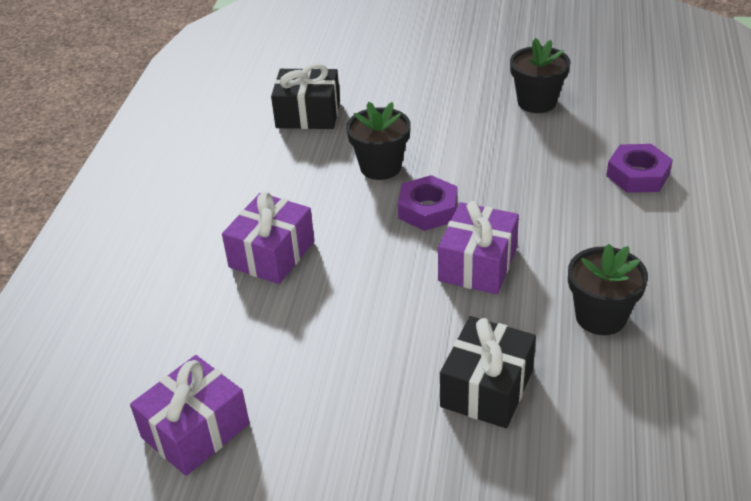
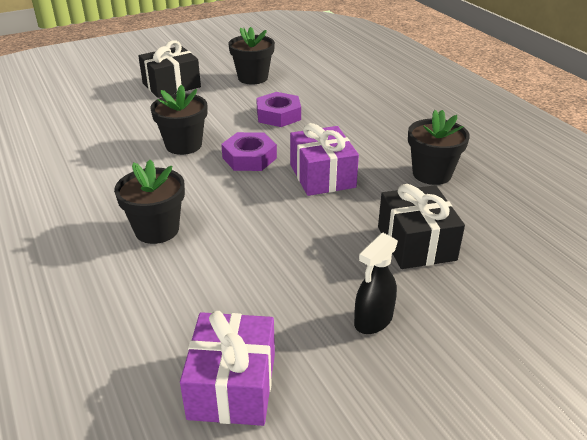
camera: 40 degrees left, 5 degrees down
(272, 254) = (157, 230): purple gift -> black flower pot
(308, 114) = (85, 132): black gift -> black gift (171, 85)
(358, 441) = (373, 320): none -> black spray bottle
(638, 175) = (360, 96): purple nut -> purple nut (278, 115)

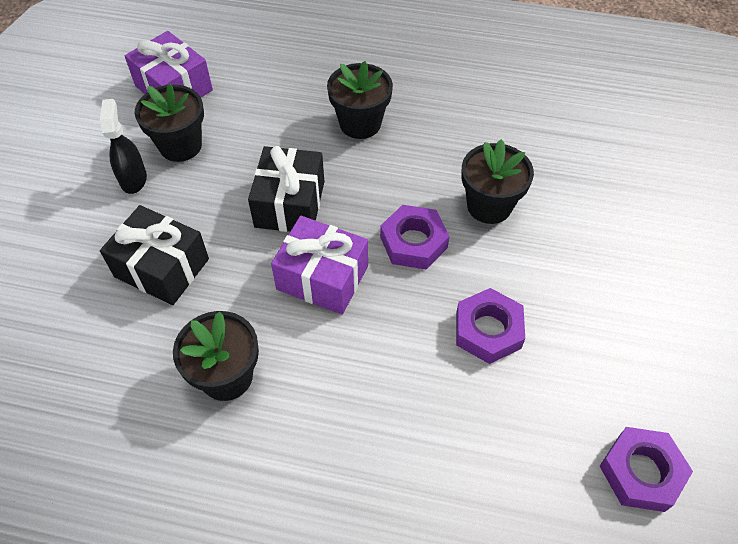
camera: 130 degrees right, 20 degrees up
(171, 85) = (669, 273): black gift -> black gift (290, 204)
(253, 78) = (631, 377): black flower pot -> black flower pot (180, 146)
(298, 65) = (641, 472): none -> purple nut

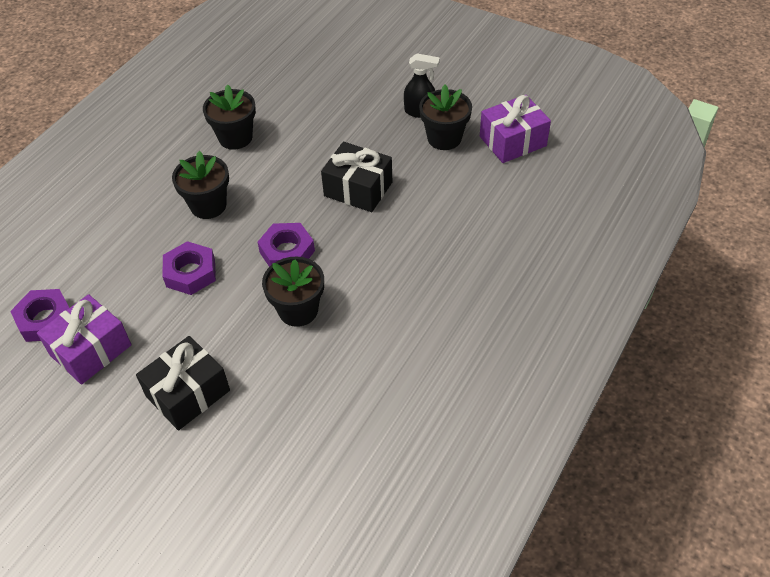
camera: 110 degrees right, 5 degrees down
(162, 268) = (333, 118): black gift -> black gift (188, 393)
(322, 278) = (283, 194): purple gift -> purple gift (91, 350)
(360, 123) = (427, 248): black flower pot -> black flower pot (208, 205)

